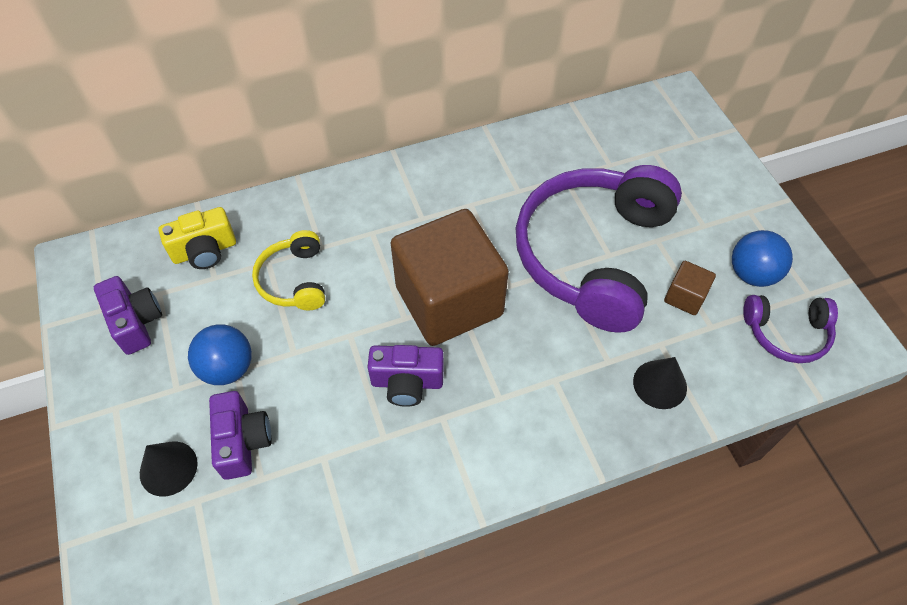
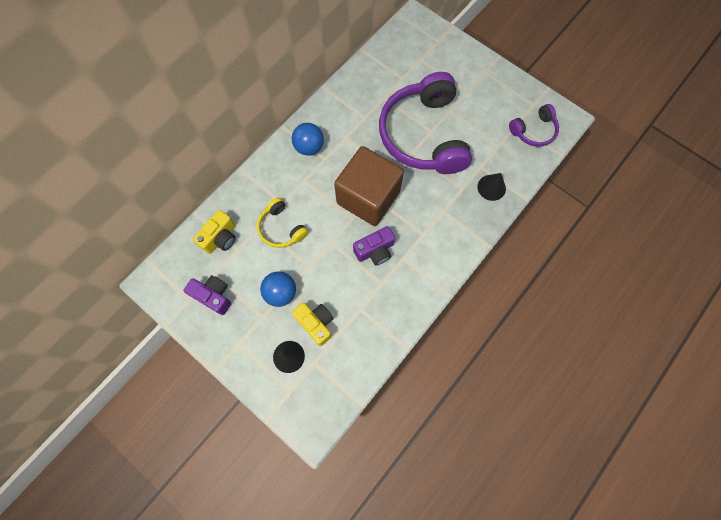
camera: 30 degrees left, 15 degrees up
(243, 441) = (316, 323): purple camera -> yellow camera
(685, 297) = (479, 136): brown cube -> none
(752, 274) = (503, 107): blue ball -> blue ball (309, 147)

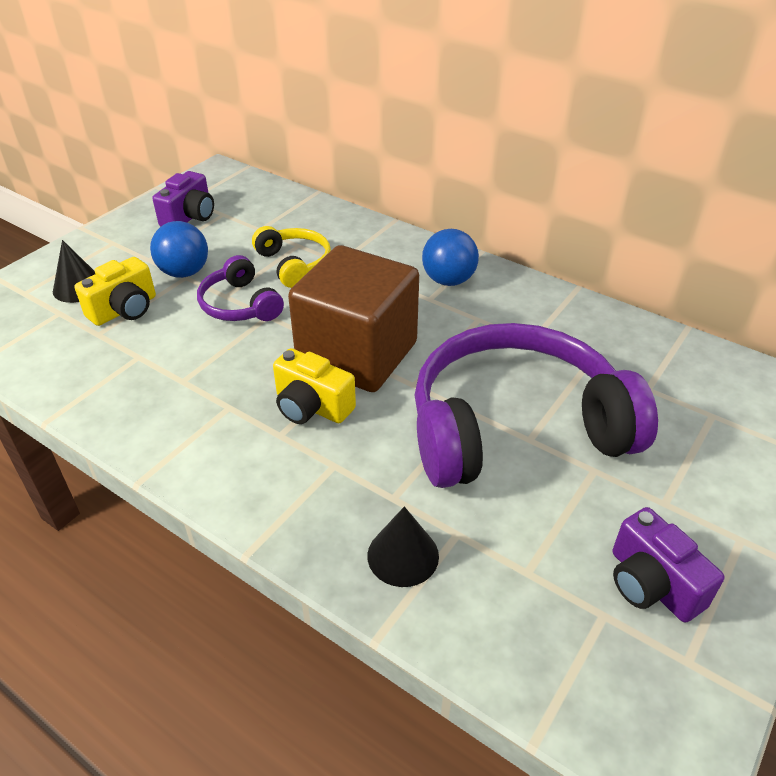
camera: 85 degrees right, 30 degrees down
(220, 238) = (279, 214): yellow camera -> yellow camera (311, 406)
(281, 228) = (294, 264): yellow headphones -> yellow headphones turned 105 degrees clockwise
(375, 251) = (248, 369): purple camera -> purple camera (651, 584)
(533, 131) = (596, 659): purple headphones -> purple headphones (240, 305)

